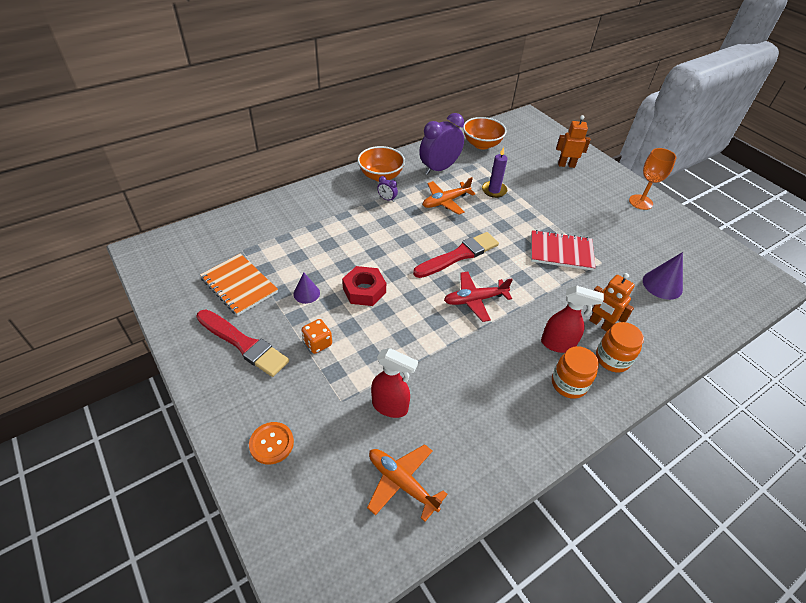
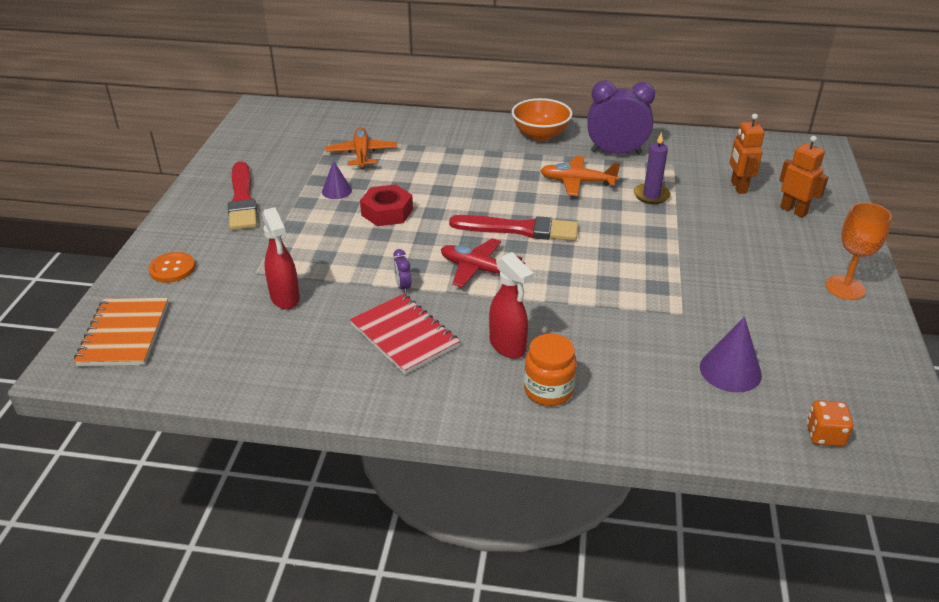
camera: 45 degrees right, 10 degrees down
(239, 285) = (294, 161): orange notebook -> orange notebook (124, 334)
(317, 343) = (294, 228): orange dice -> orange dice (824, 435)
(387, 199) = (517, 155): purple clock -> purple clock (403, 287)
(401, 482) = (219, 348): orange plane -> orange plane (362, 154)
(481, 144) = (706, 151): orange bowl -> none
(561, 252) = (644, 280): red notebook -> red notebook (404, 335)
(568, 384) = (467, 379): orange jar -> none
(600, 324) = (584, 358): orange robot -> orange robot (738, 187)

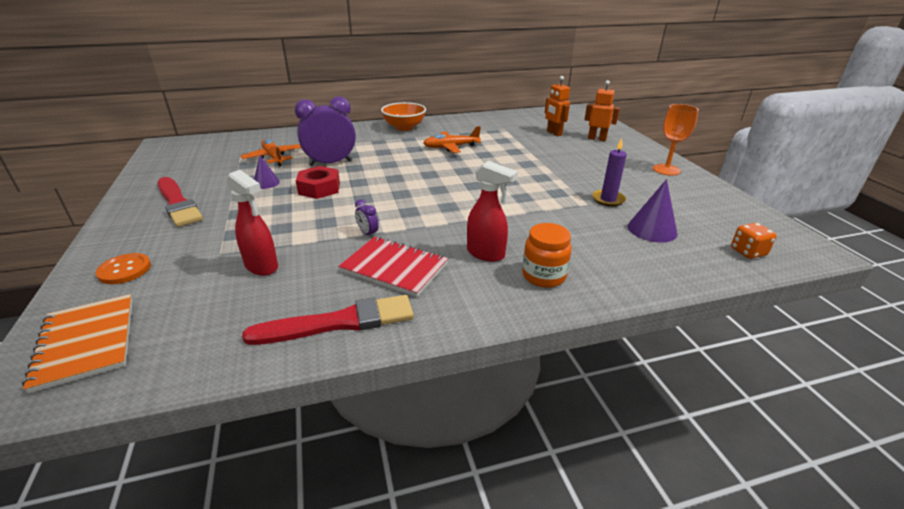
camera: 25 degrees left, 5 degrees down
(478, 269) = (421, 209): red plane -> none
(519, 229) = (432, 179): red brush -> red brush (338, 322)
(616, 152) = (463, 129): purple clock -> purple clock (330, 163)
(651, 195) = (506, 146): purple candle -> purple candle (608, 199)

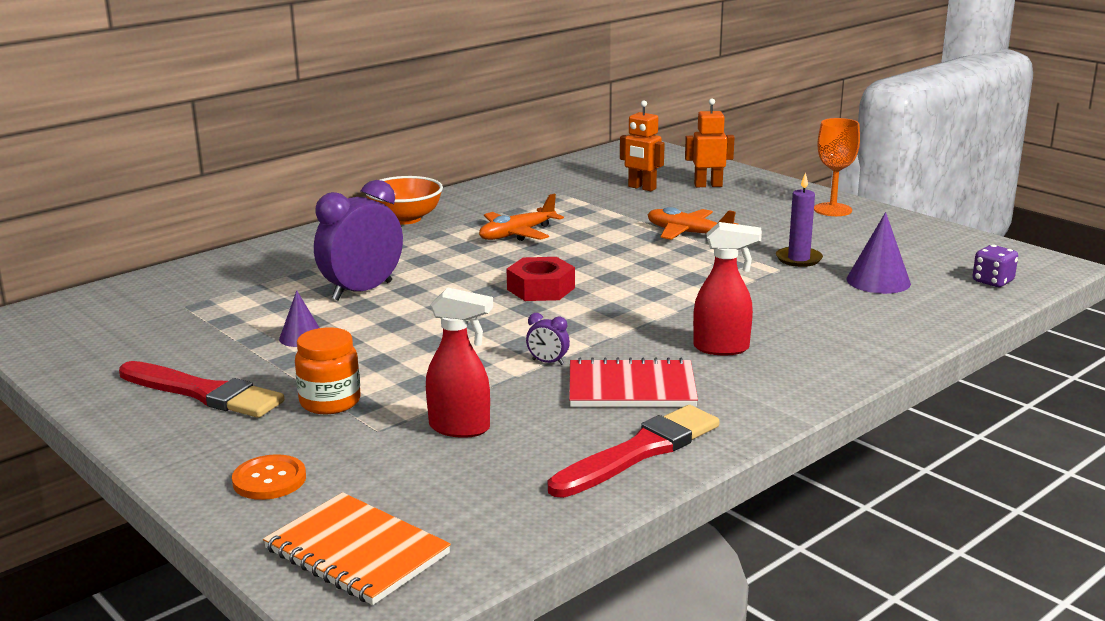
camera: 25 degrees left, 10 degrees down
(273, 157) = (254, 302): orange plane -> orange plane (688, 233)
(319, 188) = (397, 326): red nut -> red nut (541, 289)
(543, 276) = (810, 354): orange jar -> orange jar (330, 402)
(748, 252) = (992, 281): orange dice -> purple dice

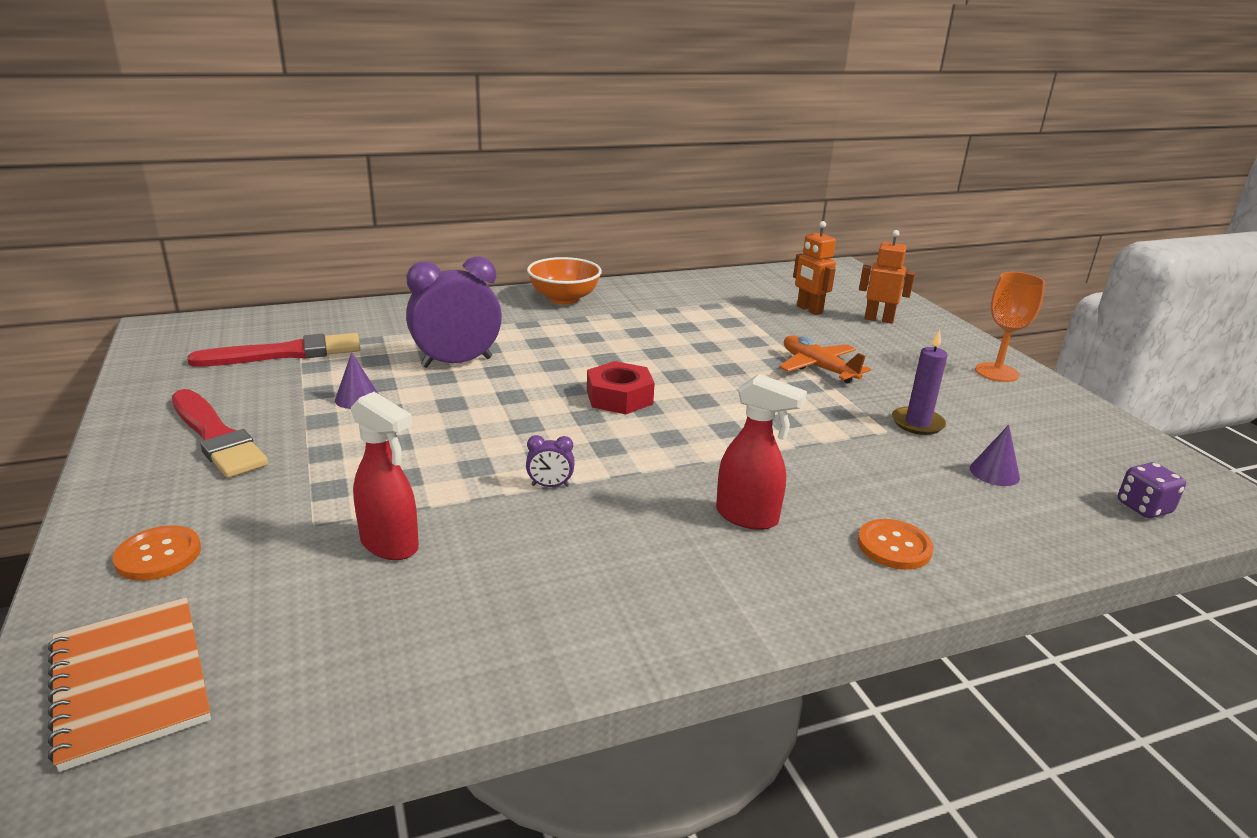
camera: 20 degrees right, 5 degrees up
(330, 402) = (306, 477): orange jar -> none
(517, 234) = (649, 334): orange plane -> none
(548, 362) = (550, 485): purple clock -> purple clock turned 45 degrees counterclockwise
(631, 388) = (607, 543): red notebook -> none
(639, 452) = (541, 637): red brush -> red brush (285, 353)
(841, 342) = (894, 546): none -> orange button
(878, 281) = (994, 473): purple cone -> purple cone, size x0.64

